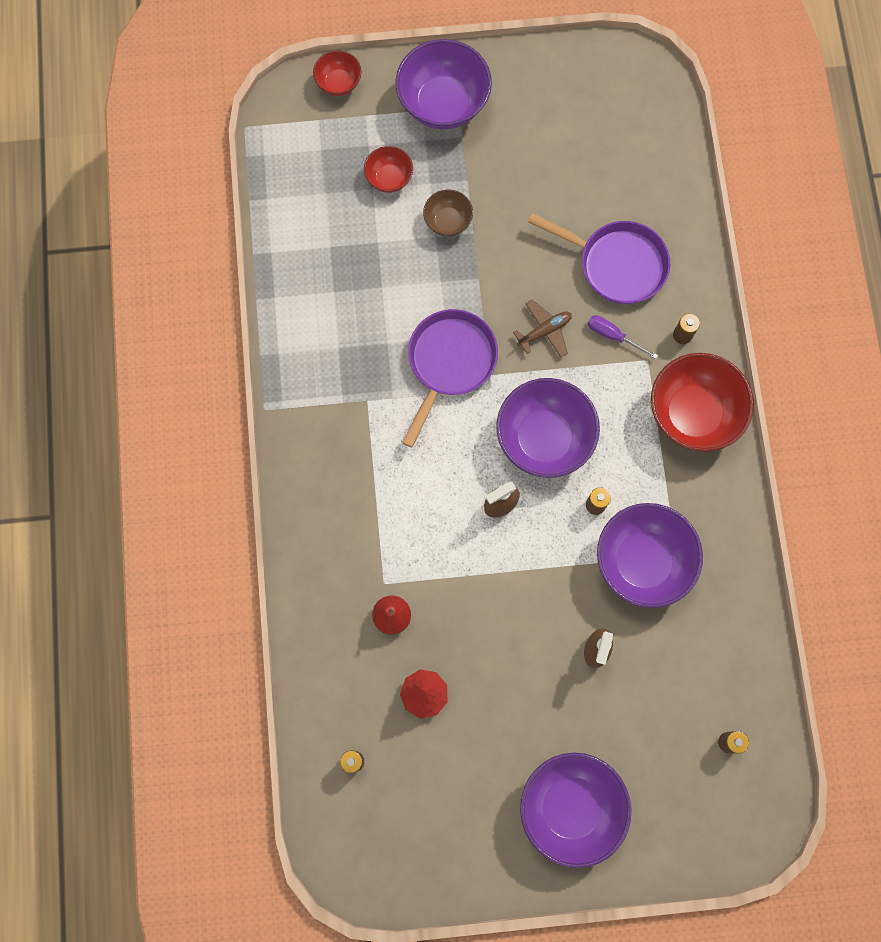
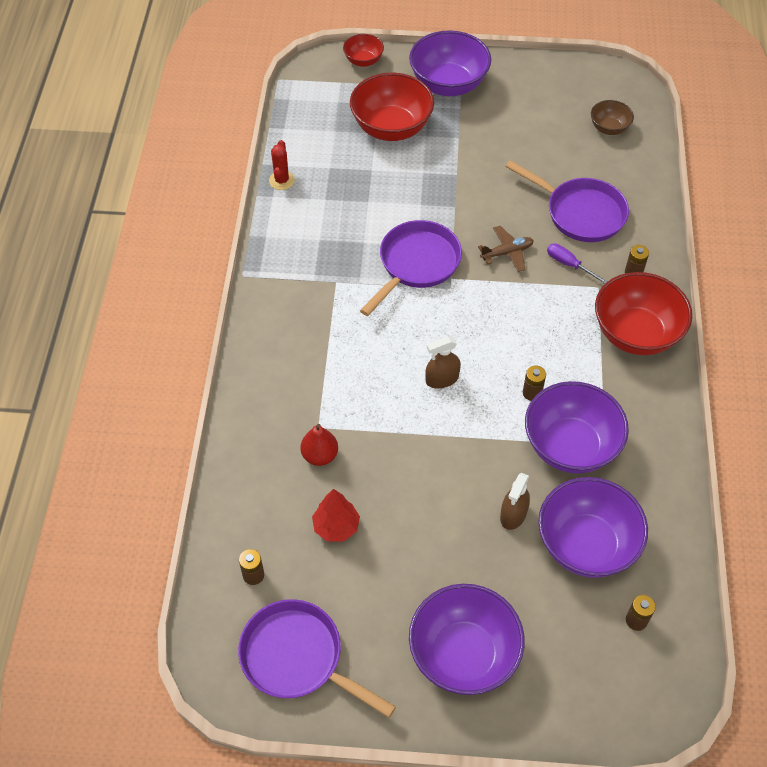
camera: 10 degrees right, 20 degrees down
(280, 273) = (281, 180): none -> red cactus
(389, 178) = (391, 128): red bowl -> red bowl, size x1.95
(415, 840) = (298, 658): none -> purple pan
(448, 221) = (436, 163): brown bowl -> brown bowl (609, 128)
(544, 438) = (492, 333): purple bowl -> purple bowl (586, 545)

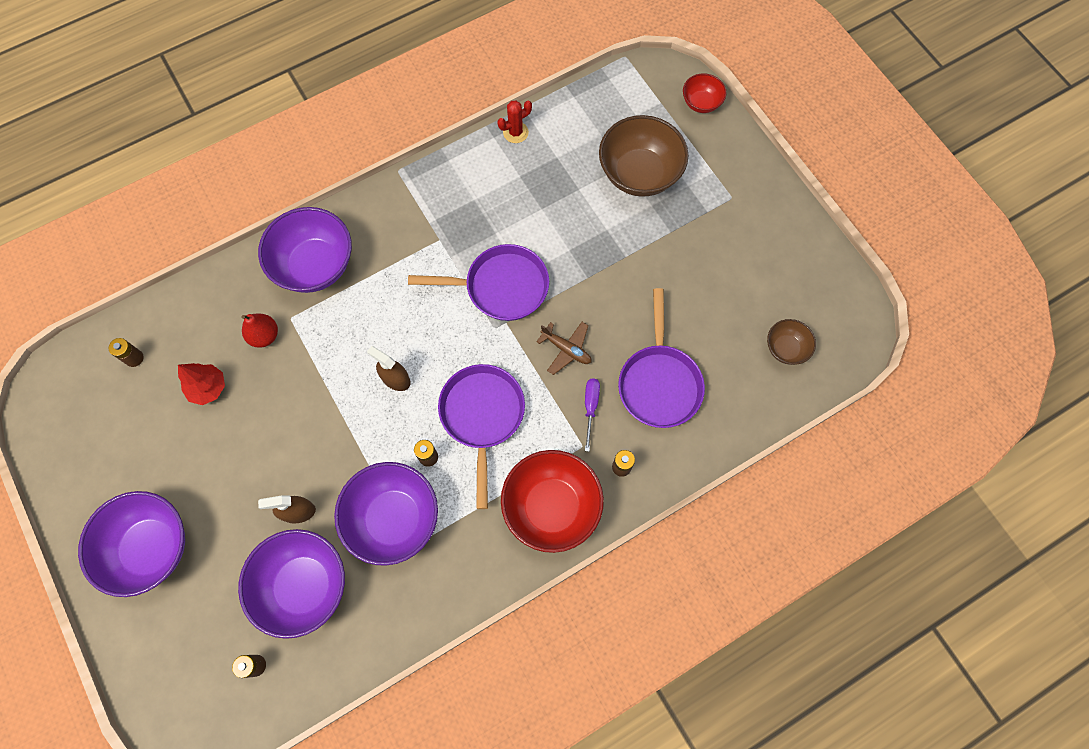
camera: 55 degrees right, 15 degrees up
(298, 658) = (84, 432): purple pan -> purple pan (482, 417)
(391, 128) = (639, 174): red bowl -> brown bowl
(448, 84) = (729, 185): purple bowl -> purple bowl (315, 265)

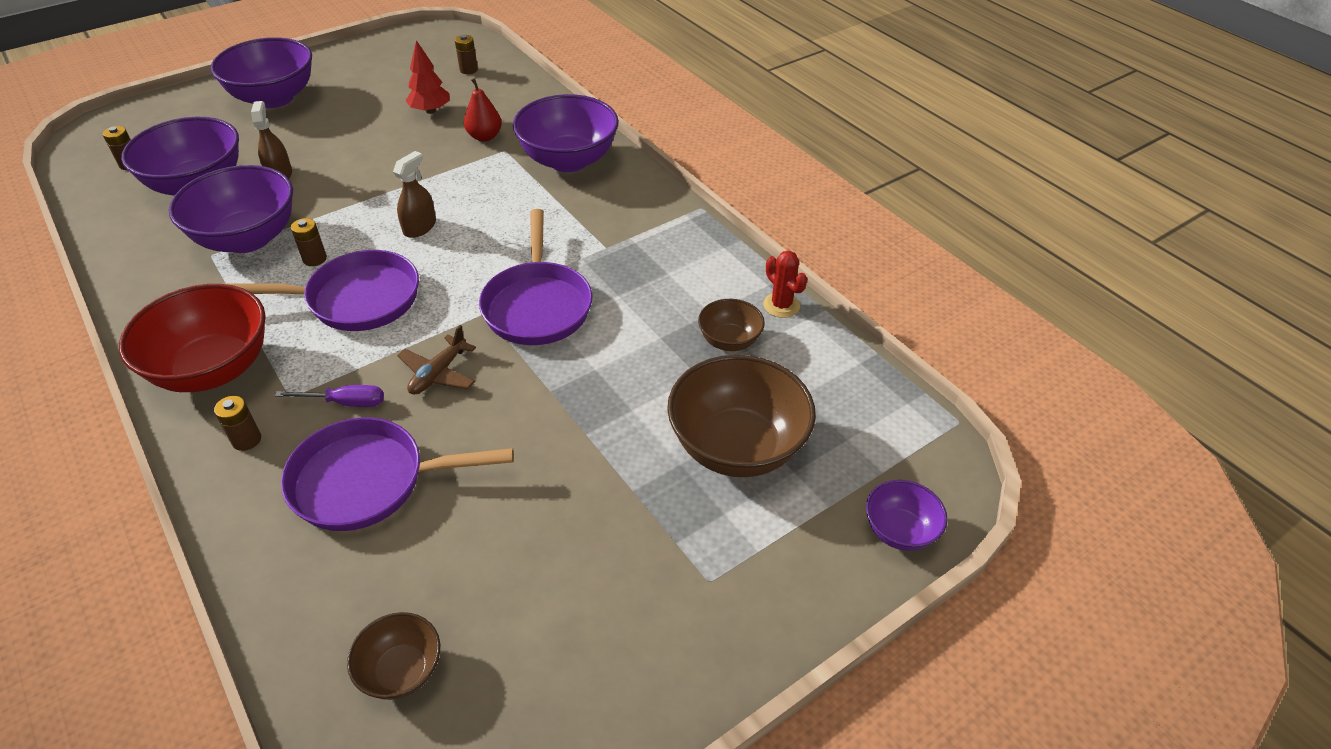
camera: 85 degrees right, 25 degrees down
(548, 167) = (729, 341): none -> brown bowl
(701, 103) = (899, 531): red bowl -> purple bowl

